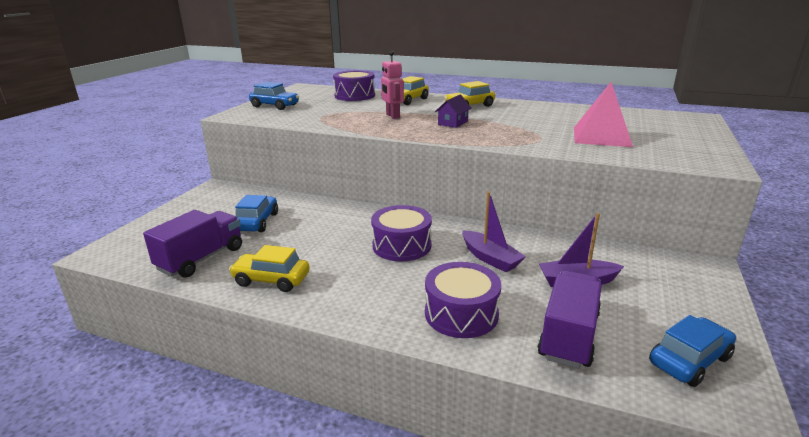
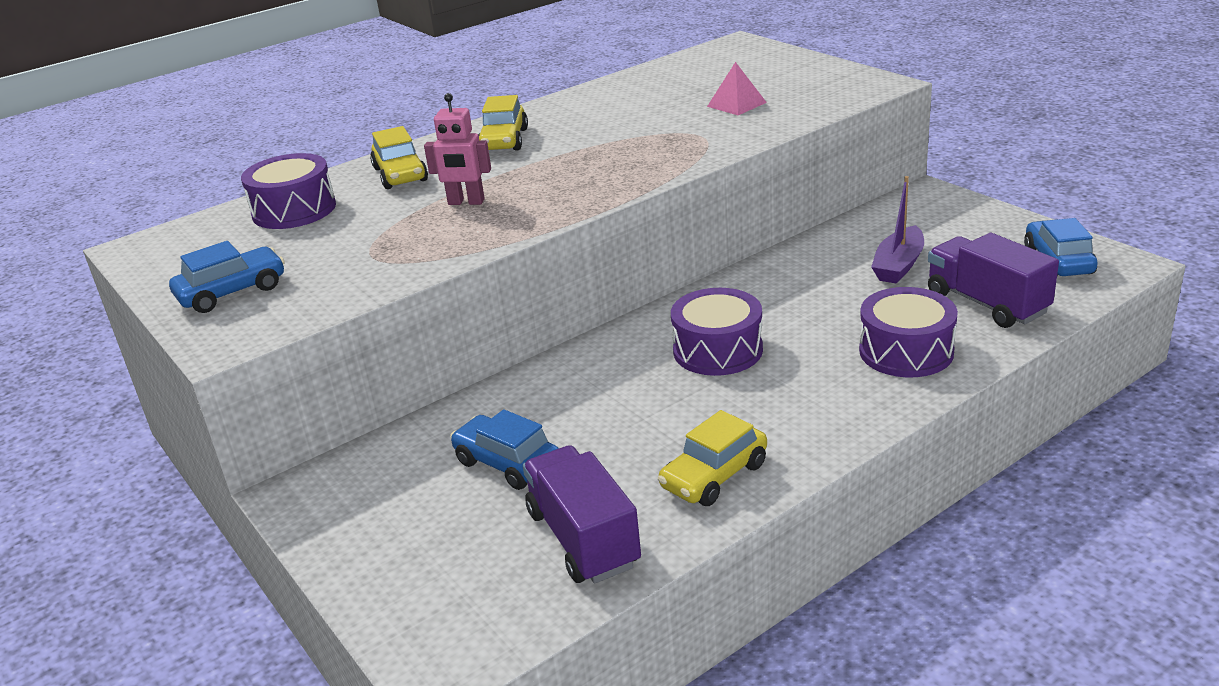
camera: 55 degrees left, 5 degrees up
(453, 123) = (565, 169): purple house -> none
(490, 258) = (807, 299): purple boat -> none
(602, 136) = (736, 104): pink pyramid -> pink pyramid, size x0.58

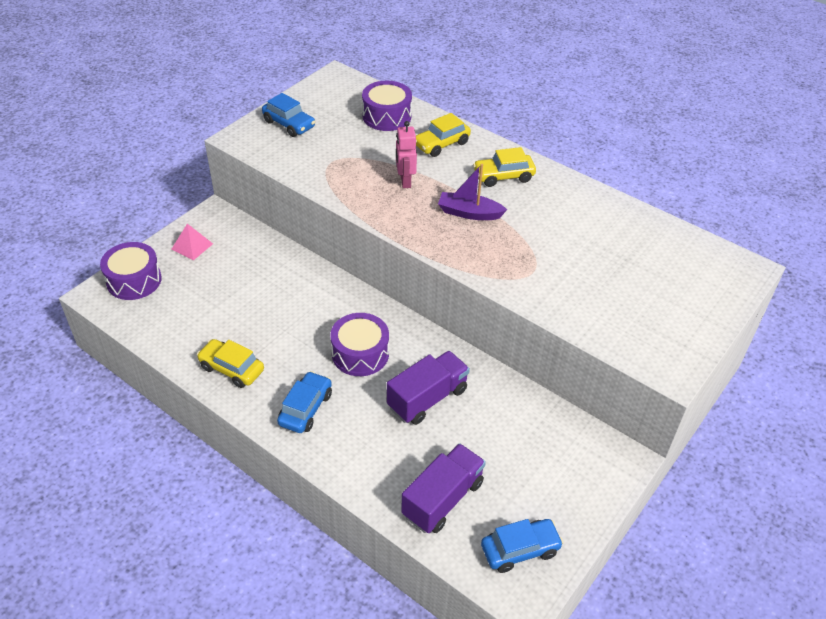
camera: 70 degrees right, 15 degrees up
(507, 463) = (240, 283): blue car -> blue car (305, 408)
(583, 538) = (180, 325): purple truck -> purple truck (427, 398)
(736, 104) = (599, 284): pink pyramid -> pink pyramid (192, 246)
(898, 265) = (491, 443): purple boat -> purple boat (469, 213)
(906, 351) = (370, 452): purple drum -> purple drum (134, 280)

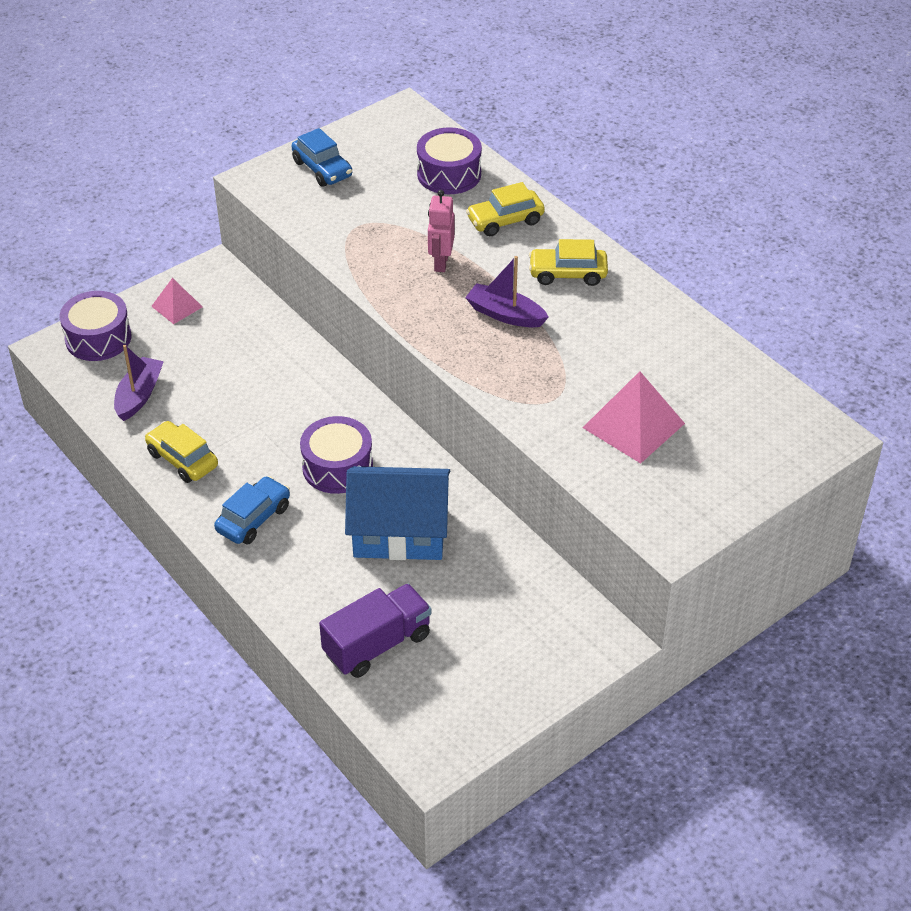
camera: 15 degrees right, 0 degrees up
(180, 321) = (139, 395): none -> purple boat
(427, 398) = (399, 532): purple truck -> blue house
(520, 550) = (445, 713): blue car -> none
(601, 283) = (633, 425): none -> pink pyramid

